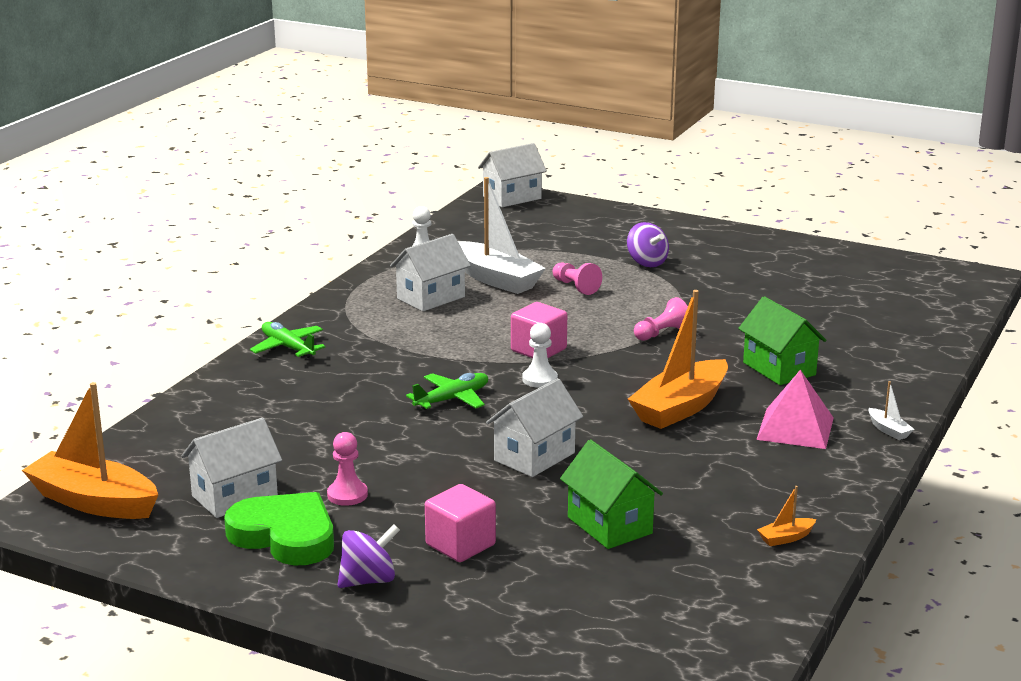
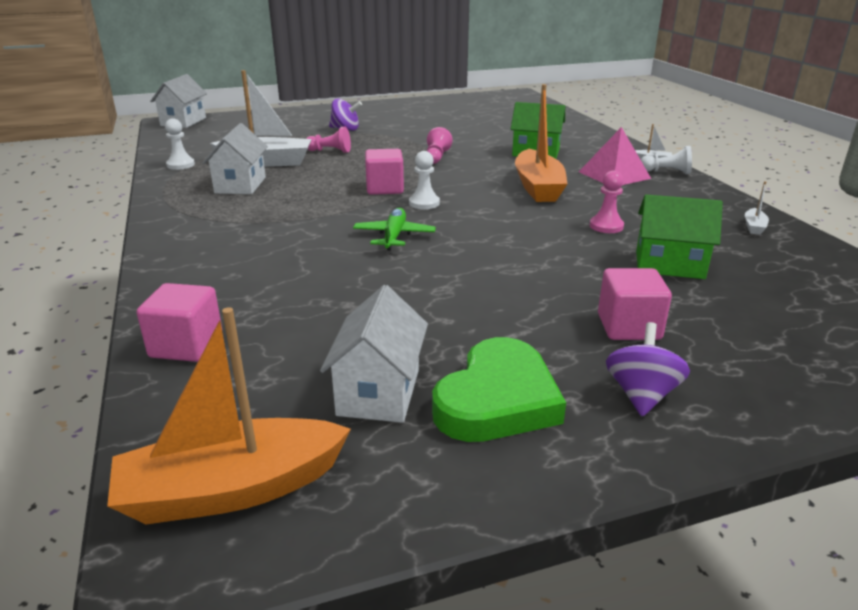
camera: 45 degrees left, 5 degrees up
(188, 417) = (186, 345): none -> pink cube
(285, 536) = (497, 399): green heart -> green heart turned 135 degrees clockwise
(288, 347) = (182, 253): green plane -> none
(347, 495) = (470, 336): pink pawn -> pink pawn (606, 226)
(534, 457) = (529, 247): white house -> none
(786, 538) = (754, 227): orange boat -> white boat
(865, 450) = (667, 172): none -> white pawn

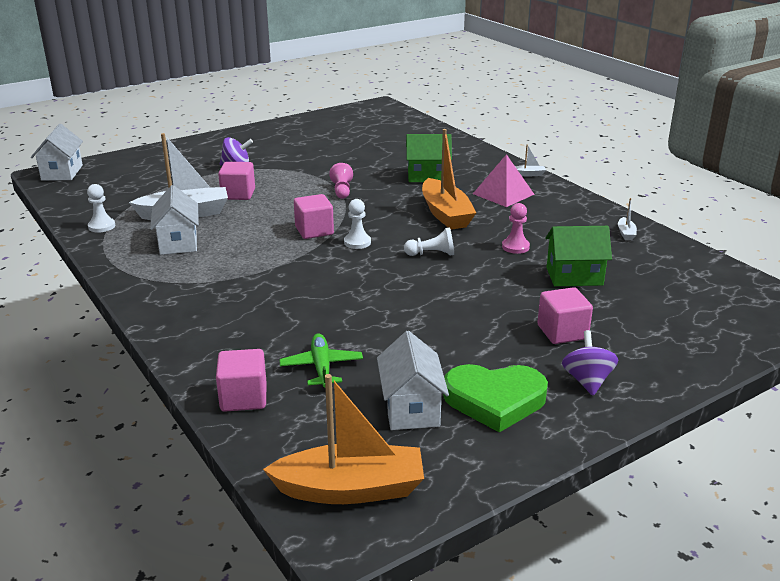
camera: 15 degrees left, 0 degrees up
(231, 489) = (351, 489): orange boat -> orange boat turned 150 degrees counterclockwise
(330, 151) = (238, 194): pink pawn -> pink cube
(394, 236) = (350, 278): green plane -> green plane (321, 367)
(497, 399) = (495, 400): green heart -> green heart turned 75 degrees clockwise
(667, 172) = (545, 186): white pawn -> white pawn (432, 254)

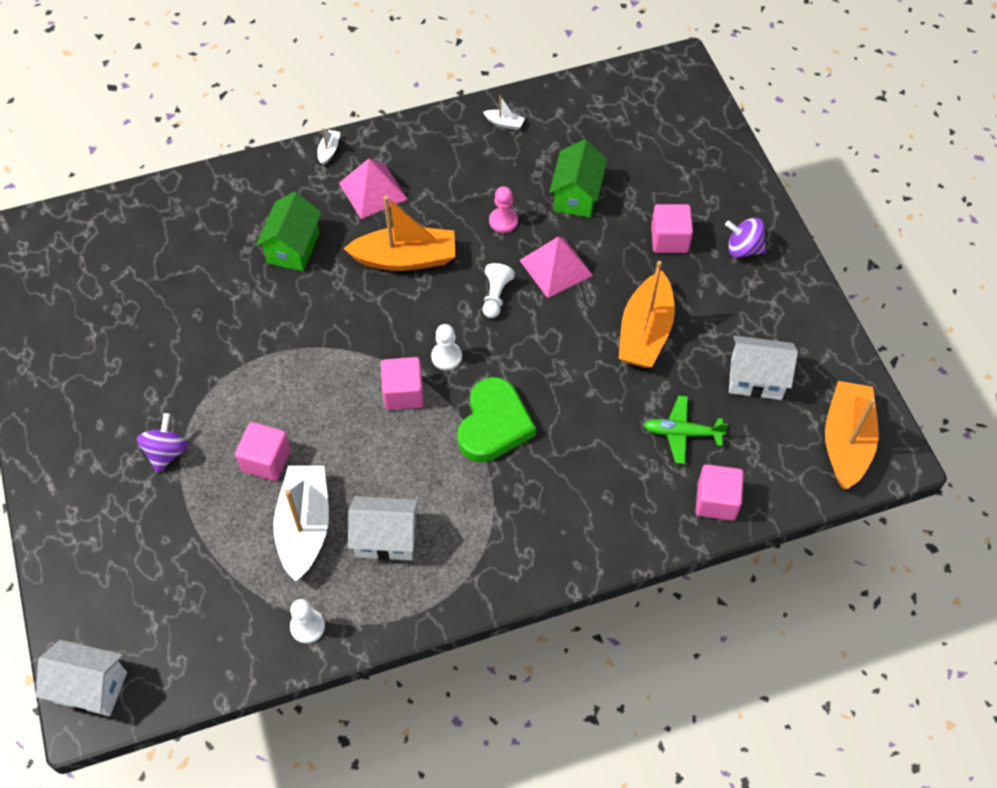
camera: 75 degrees left, 30 degrees up
(342, 190) = (300, 345): pink pawn -> none
(435, 331) = (645, 332): none -> orange boat
(482, 277) = (556, 267): none -> pink pyramid
(495, 400) = (756, 318): green heart -> green heart (494, 424)

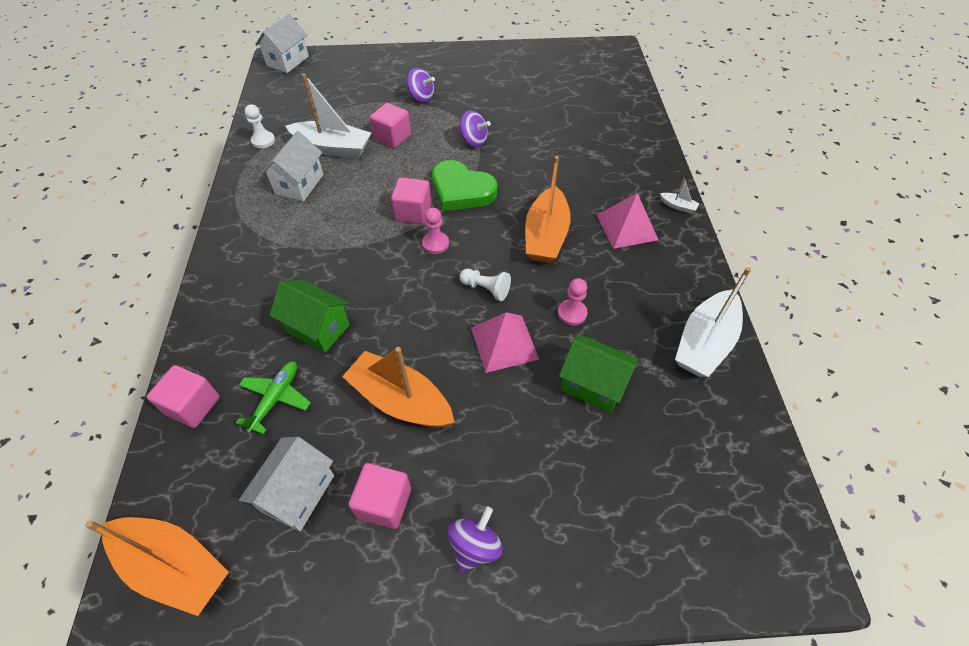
camera: 105 degrees right, 5 degrees down
(255, 363) = (473, 141): none -> purple spinning top
(293, 248) = (575, 172): green house -> green house (318, 328)
(446, 357) = (435, 244): white pawn -> pink pawn
(494, 424) = (358, 261): green heart -> green heart (461, 190)
(504, 123) = (704, 342): white boat -> white boat, size x2.43
(669, 239) = (511, 462): pink cube -> pink cube (384, 503)

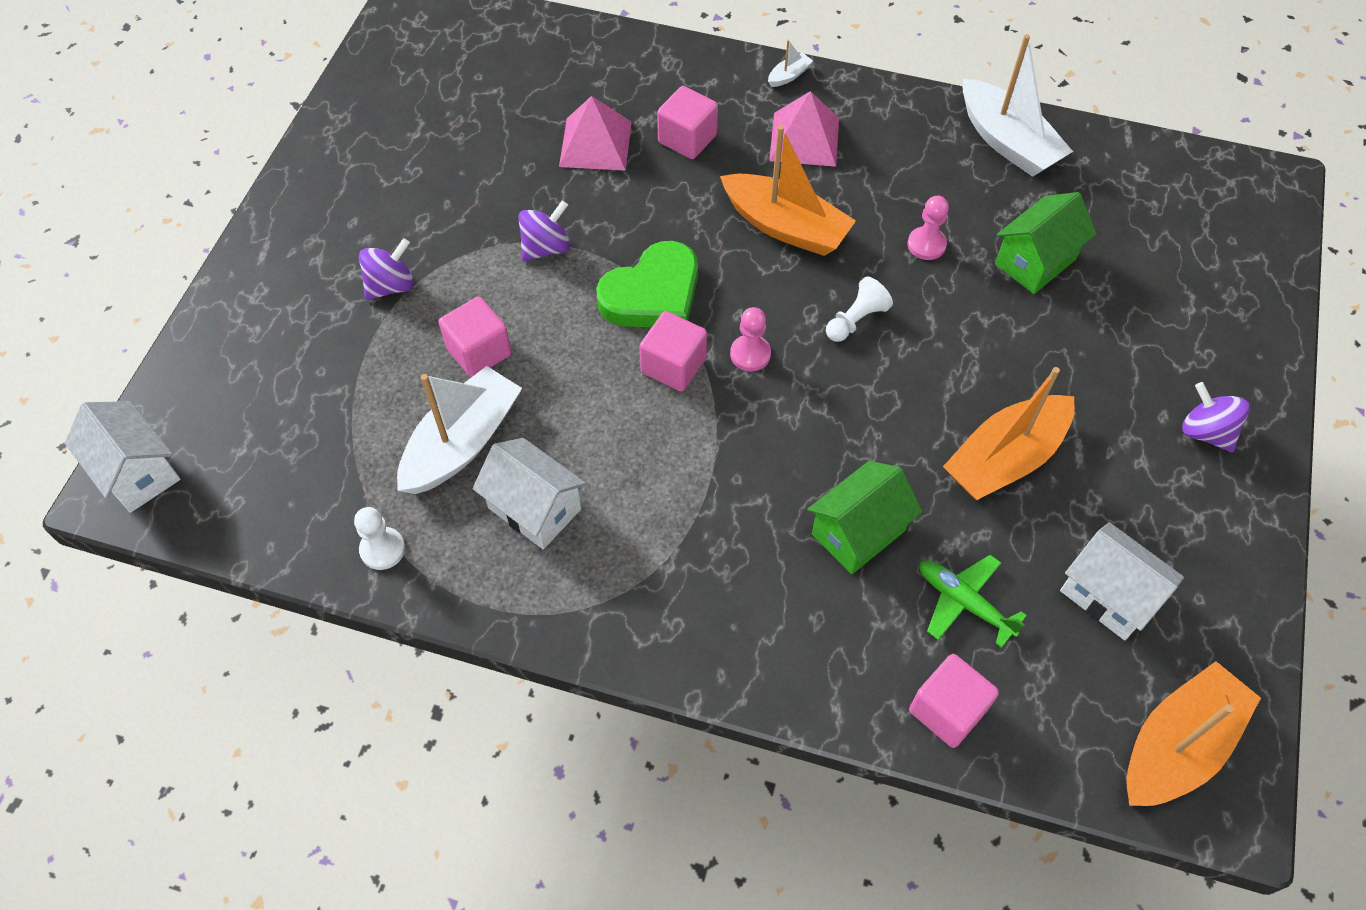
camera: 70 degrees left, 5 degrees up
(384, 503) = (1139, 506): pink cube -> pink cube (687, 139)
(504, 343) = (950, 327): pink pyramid -> pink pyramid (595, 143)

